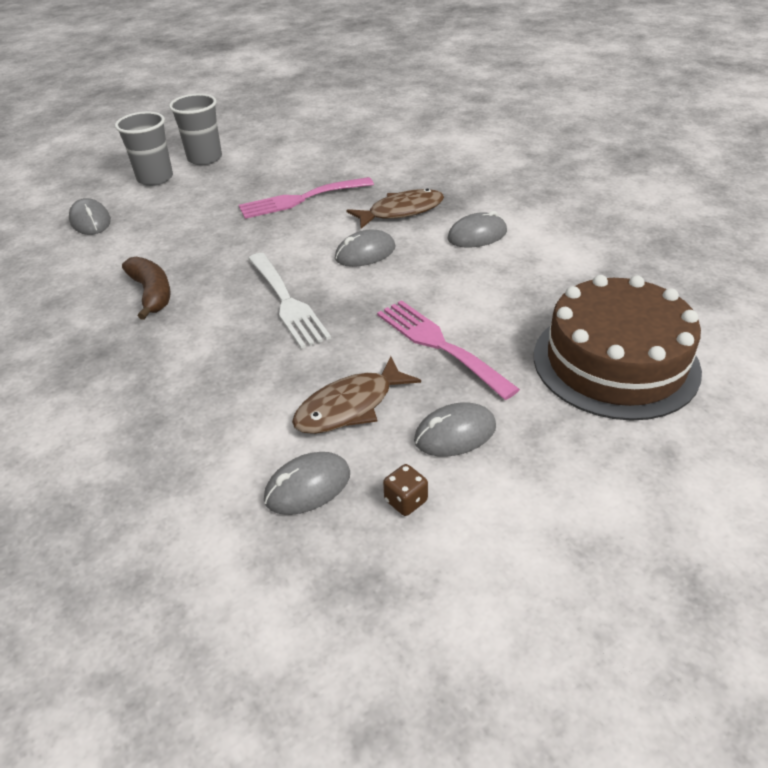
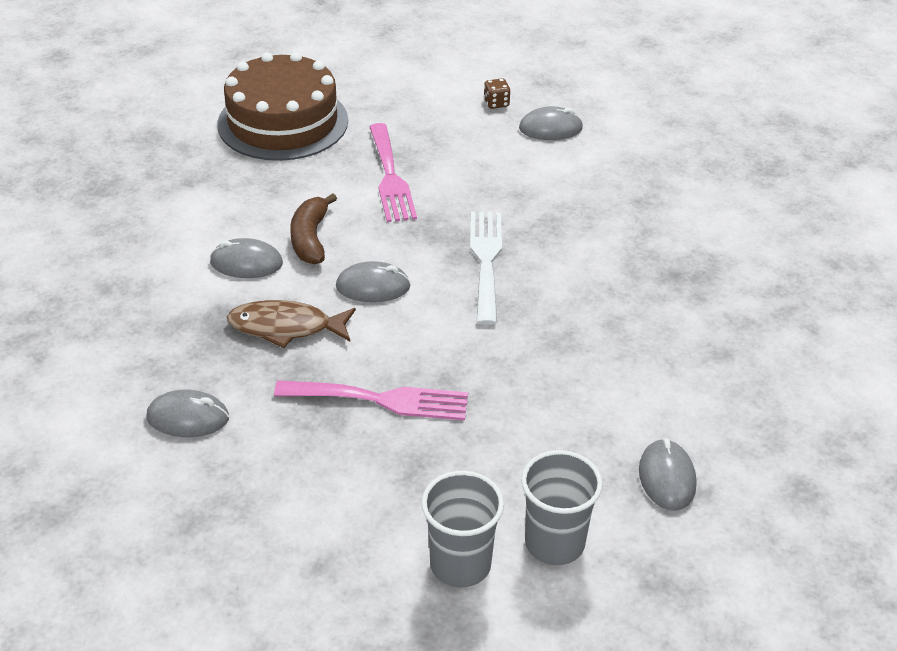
camera: 155 degrees left, 0 degrees up
(152, 293) = (613, 323): brown banana -> brown banana (310, 239)
(350, 406) = (492, 161): brown fish -> none
(455, 433) = (436, 122): grey mouse -> grey mouse (188, 418)

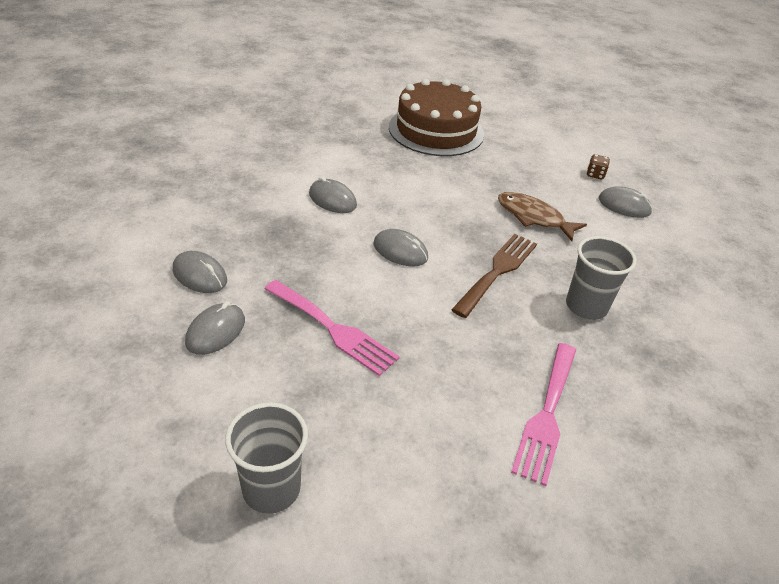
camera: 30 degrees right, 0 degrees up
(286, 327) = (317, 250): brown fish -> brown fish (533, 217)
(310, 239) = (387, 203): brown banana -> none
(390, 177) = (477, 189): pink fork -> pink fork (547, 415)
(486, 261) = (497, 271): white fork -> brown fork
(554, 543) = (360, 518): grey cup -> grey cup (586, 306)
(667, 478) = (505, 519): grey mouse -> grey mouse (216, 331)

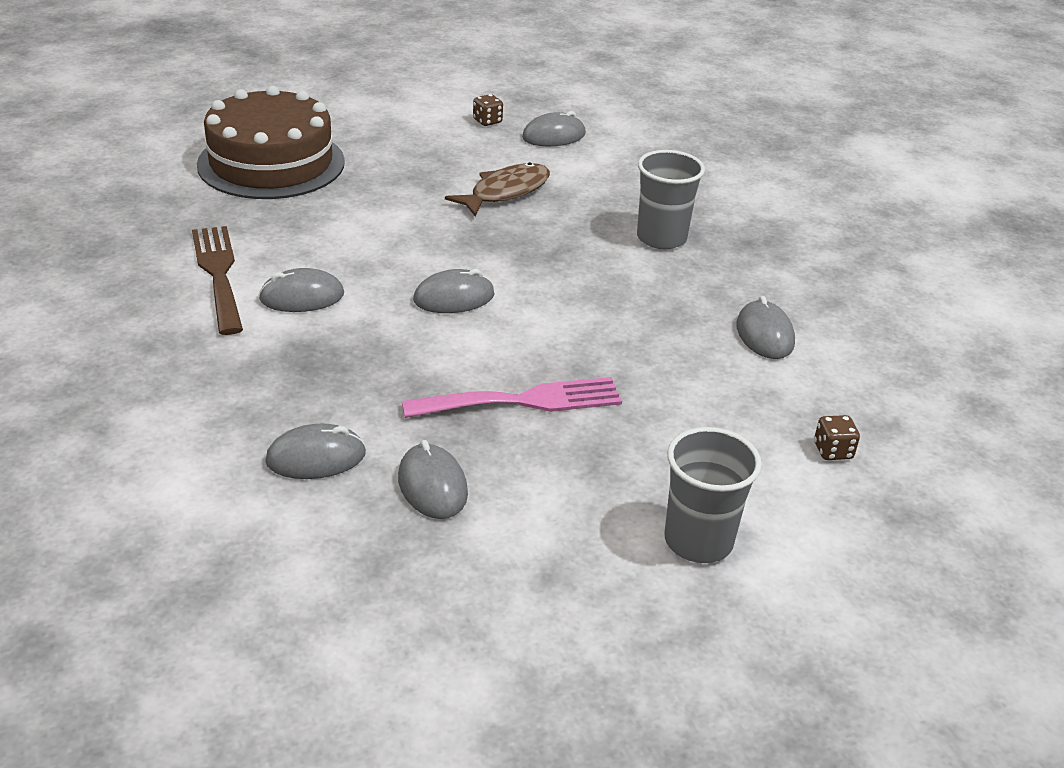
camera: 50 degrees left, 5 degrees down
(451, 525) = (832, 451): none -> brown dice
(497, 271) = (557, 257): brown fork -> brown fork (218, 274)
(533, 217) = (505, 192): brown fish -> brown fish turned 150 degrees clockwise
(547, 415) = (764, 334): pink fork -> grey mouse

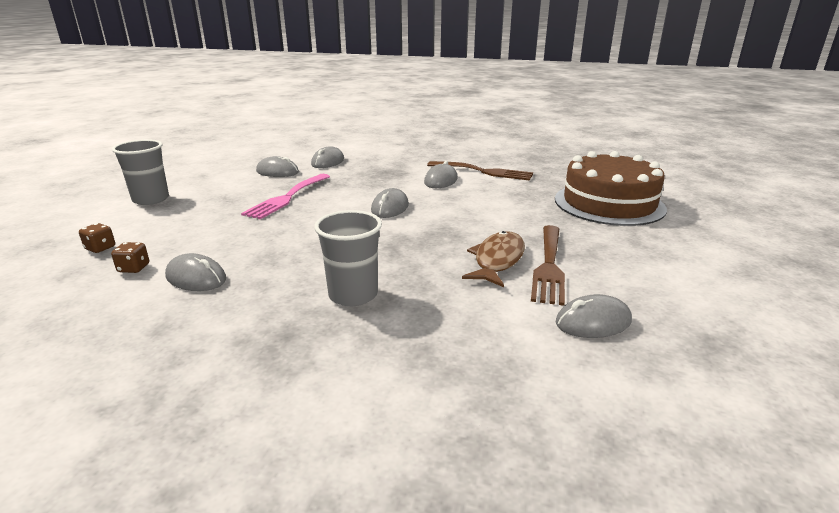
camera: 130 degrees right, 10 degrees down
(484, 167) = (549, 266): none -> brown fork
(487, 121) = (649, 298): brown dice -> brown dice (134, 268)
(505, 192) = (497, 260): brown fish -> brown fish turned 150 degrees counterclockwise
(554, 136) = (593, 322): grey mouse -> grey mouse turned 60 degrees clockwise

